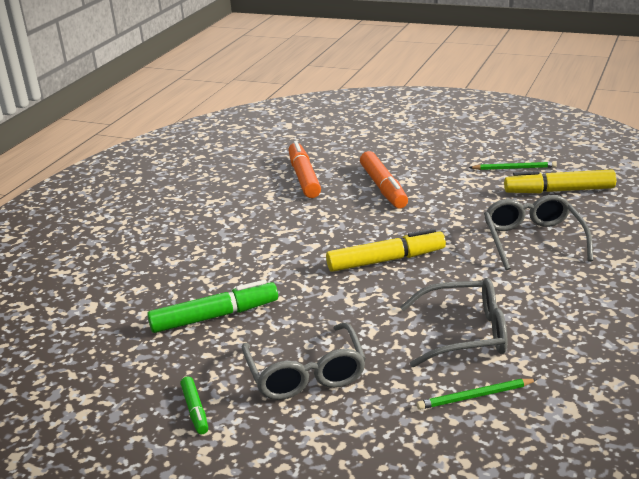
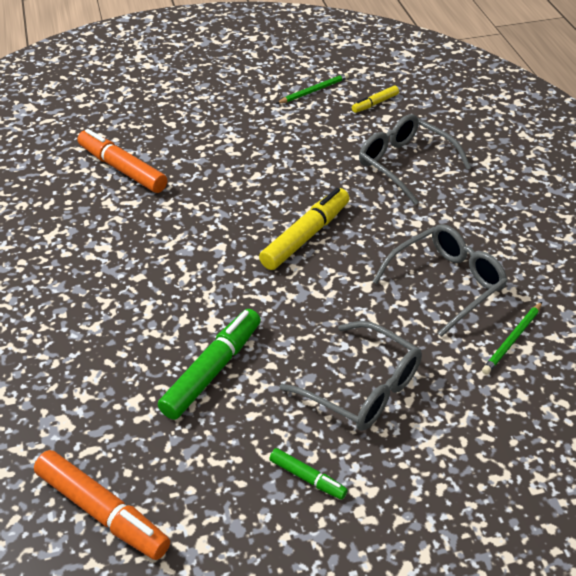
camera: 40 degrees left, 15 degrees up
(383, 188) = (217, 154): orange marker -> orange marker (102, 512)
(559, 191) = (375, 103): yellow marker -> yellow marker, size x0.53

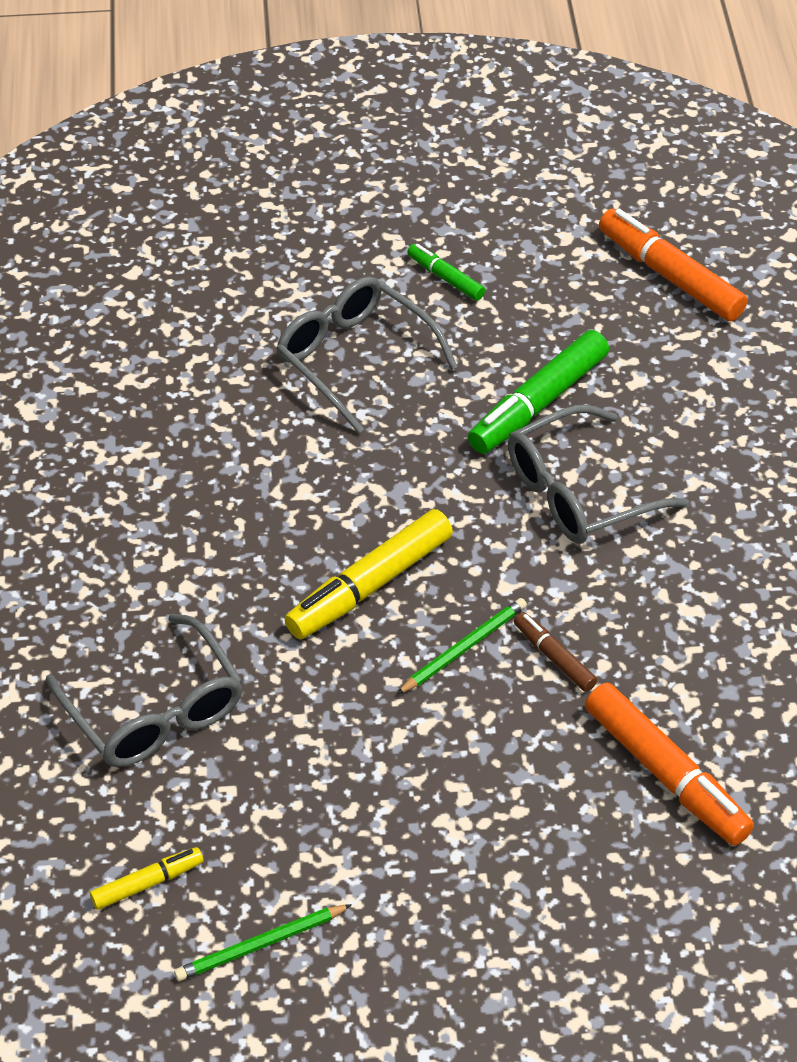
camera: 170 degrees left, 5 degrees up
(187, 213) = (554, 657): none -> brown marker
(446, 283) = (188, 479): grey glasses -> grey glasses (579, 492)
(512, 340) = (141, 391): green pencil -> green pencil (463, 648)

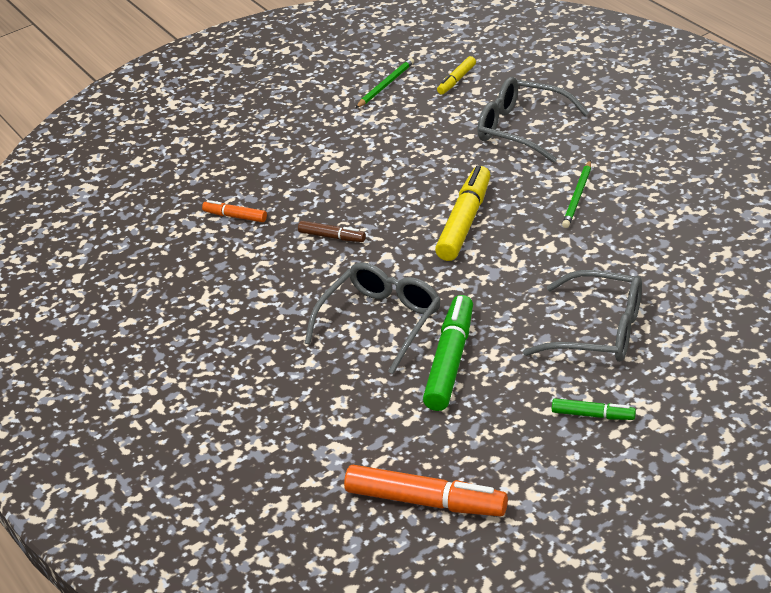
camera: 155 degrees right, 10 degrees down
(463, 648) = (386, 219): green pencil -> green pencil (578, 196)
(666, 774) = (235, 216): orange marker -> orange marker, size x0.53

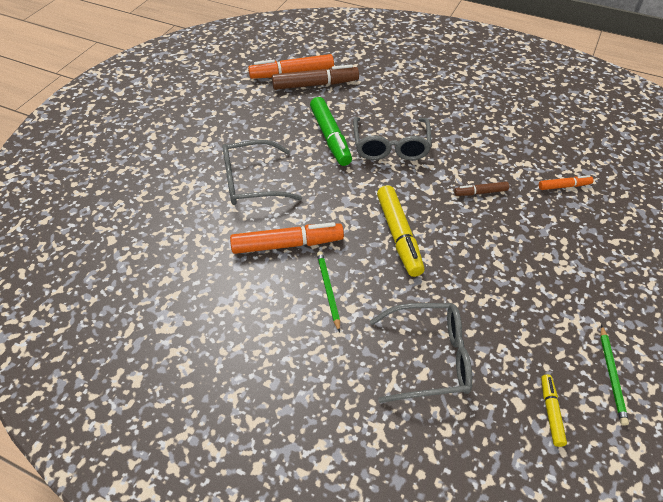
camera: 145 degrees right, 10 degrees up
(404, 462) = (315, 85): none -> brown marker
(593, 415) = (230, 133): green marker -> none
(594, 247) = (287, 245): none -> orange marker

